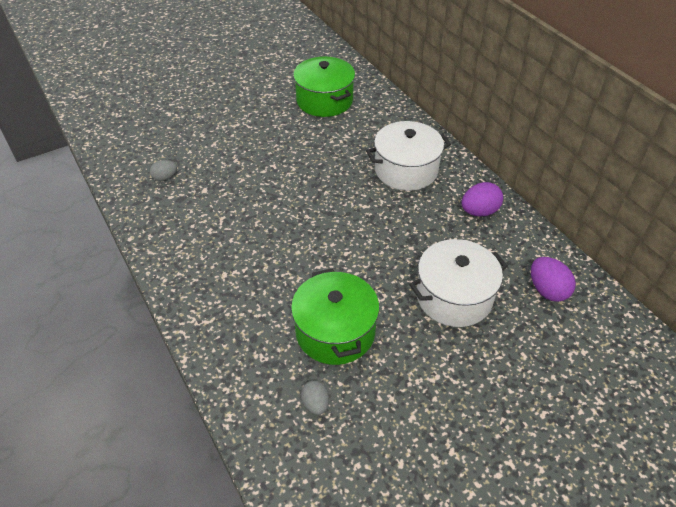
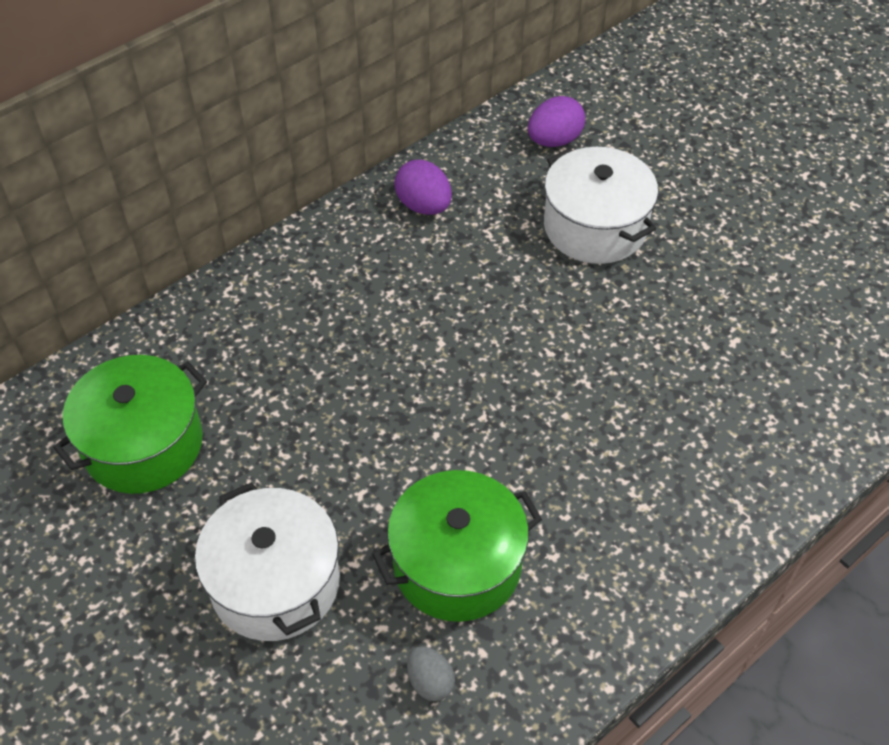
camera: 100 degrees left, 5 degrees up
(315, 404) = (814, 349): grey egg -> none
(335, 332) = (698, 345): green pot -> green pot (457, 564)
(406, 170) = (342, 297): white pot -> white pot (275, 582)

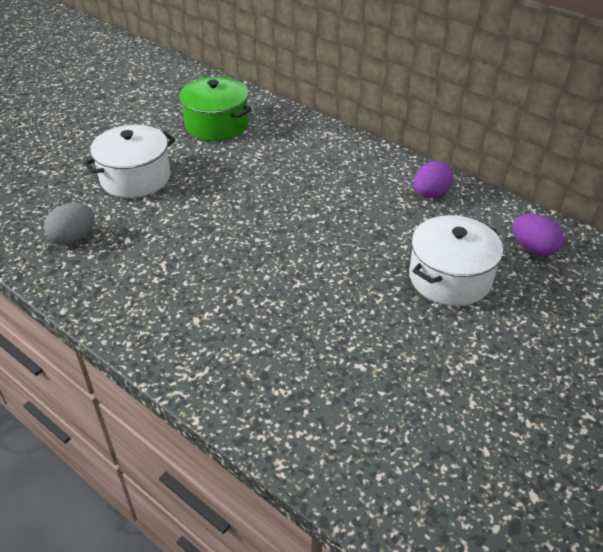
camera: 80 degrees right, 10 degrees down
(430, 681) = (73, 238): grey egg -> grey egg, size x1.56
(457, 564) = (148, 240): green pot -> none

